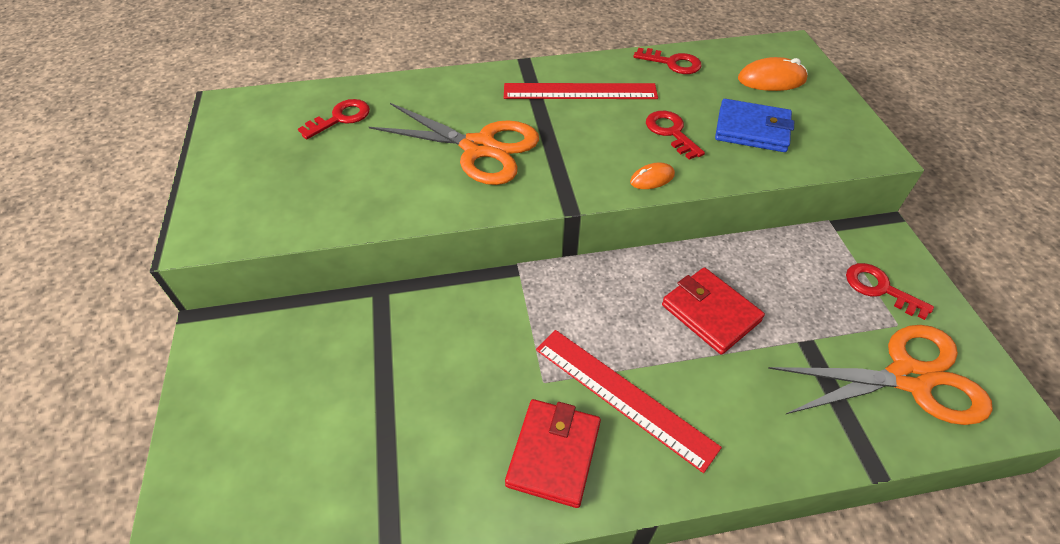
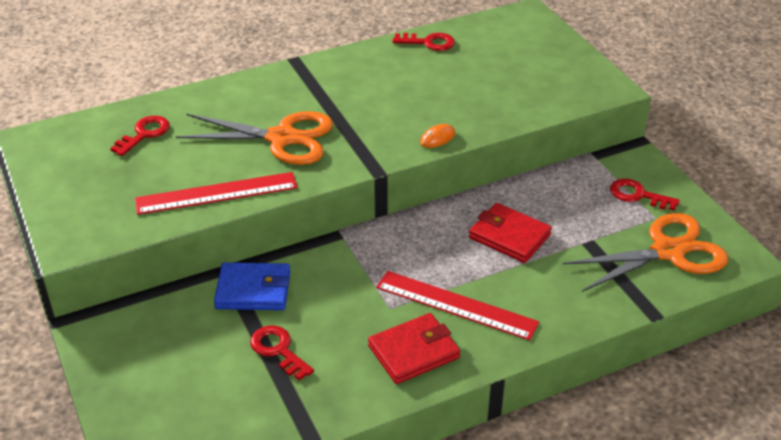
camera: 15 degrees left, 10 degrees down
(554, 454) = (413, 352): red wallet -> red wallet turned 60 degrees clockwise
(580, 91) = (354, 79): red ruler -> red ruler (216, 193)
(671, 132) = (443, 100): red key -> red key (278, 350)
(752, 129) = (510, 87): blue wallet -> blue wallet (253, 290)
(771, 79) = (517, 44): orange mouse -> none

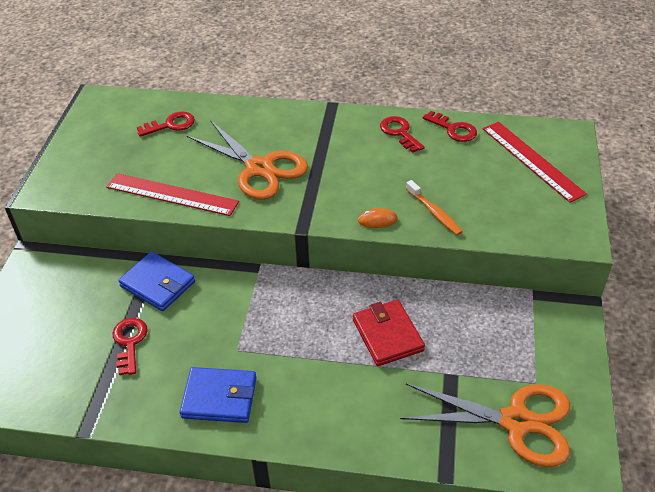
camera: 35 degrees right, 5 degrees up
(413, 352) = (219, 397): red wallet -> blue wallet
(456, 305) = (288, 374): red ruler -> red ruler (532, 160)
(480, 114) = (434, 213): none -> orange toothbrush
(638, 195) = (539, 352): red key -> red key (399, 132)

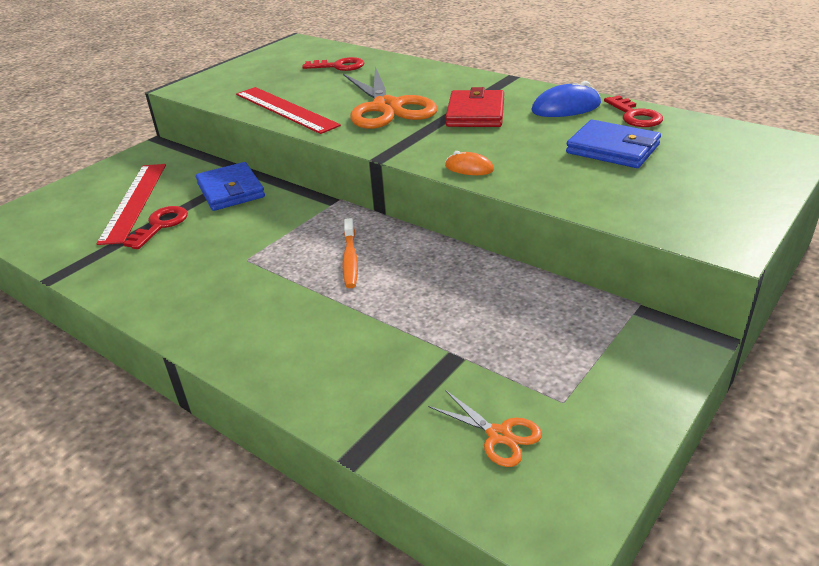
camera: 30 degrees right, 10 degrees down
(219, 397) = (189, 292): blue wallet -> blue wallet (612, 149)
(387, 335) = (414, 294): red wallet -> red wallet (475, 113)
(399, 132) = (566, 108): red key -> blue mouse
(434, 213) = (544, 176): orange toothbrush -> orange toothbrush (350, 259)
(516, 422) = (499, 435): orange scissors -> orange scissors, size x0.46
(532, 160) = (718, 158): red ruler -> red ruler (134, 201)

